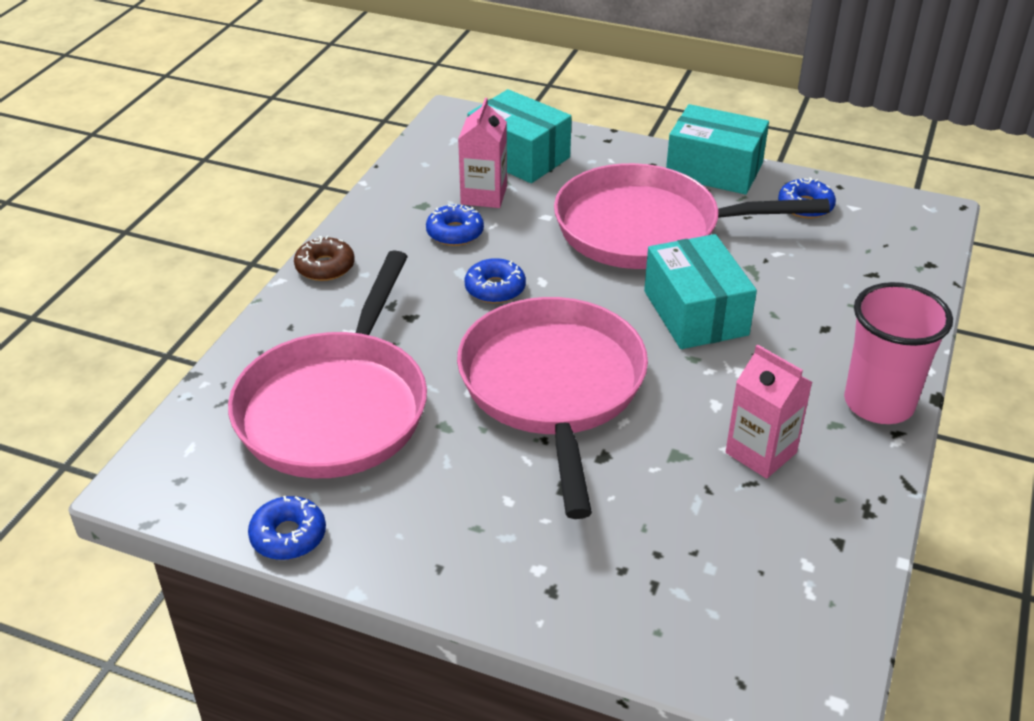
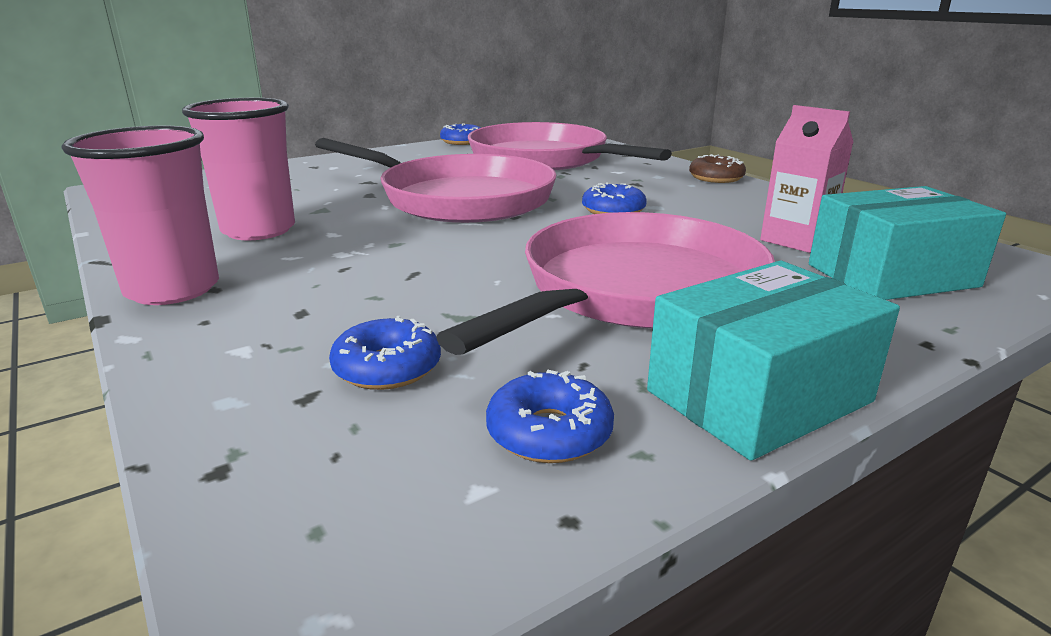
camera: 125 degrees right, 15 degrees down
(455, 233) = (726, 217): blue donut -> blue donut (387, 368)
(695, 313) = (449, 264): turquoise box -> none
(761, 453) = (258, 230): pink carton -> pink cup

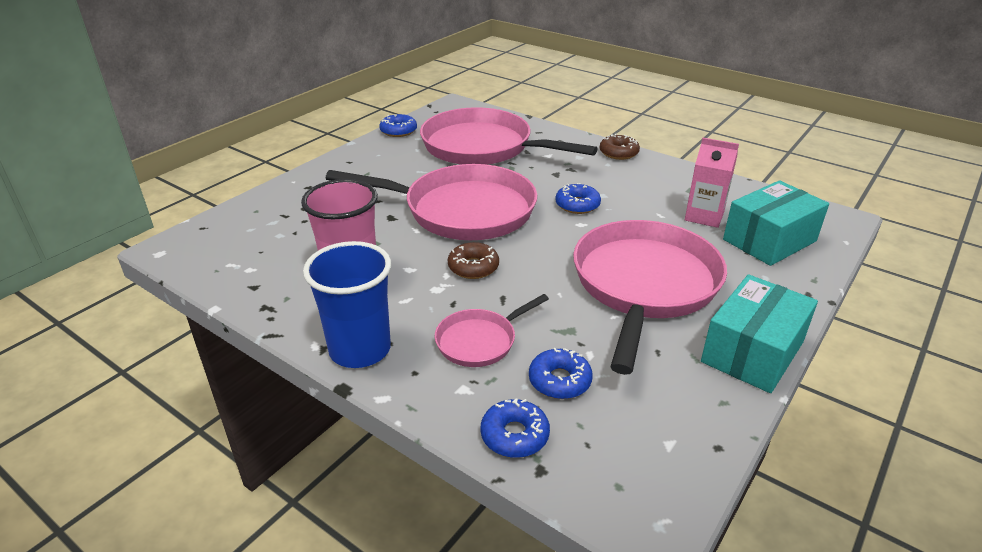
camera: 20 degrees left, 10 degrees up
(173, 289) = (360, 350): pink cup -> blue cup
(330, 307) = (480, 341): none -> pink pan
(412, 242) = (473, 267): none -> brown donut
(549, 432) = (674, 401): blue donut -> blue donut (514, 435)

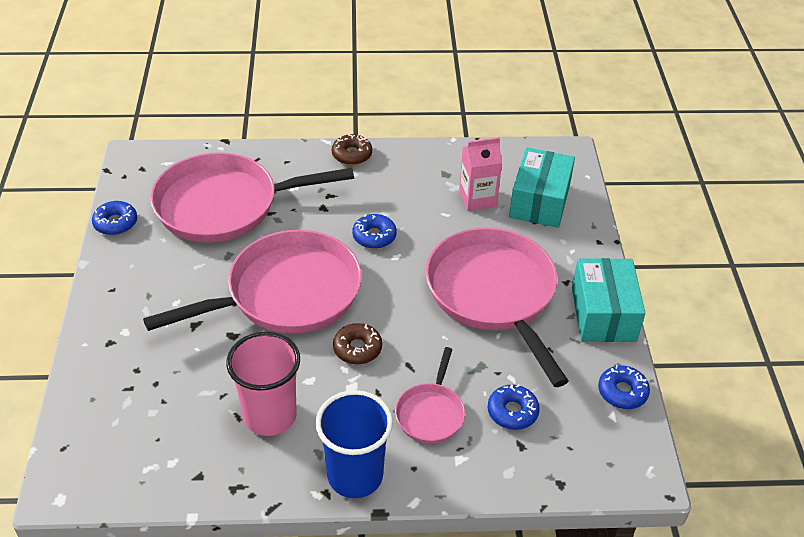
camera: 40 degrees left, 10 degrees up
(514, 435) = (524, 471): blue donut -> blue donut (622, 392)

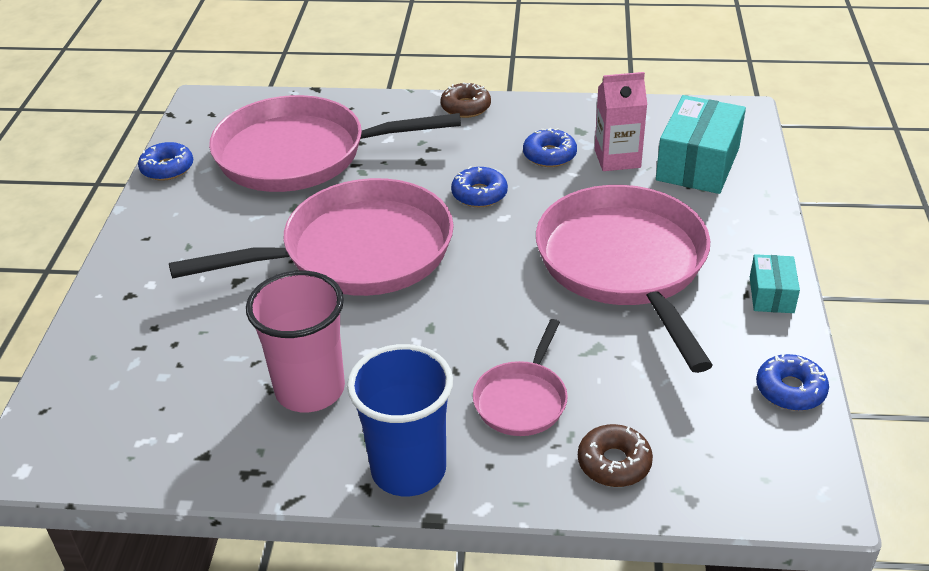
camera: 10 degrees right, 5 degrees down
(357, 348) = (437, 318): brown donut -> brown donut (614, 463)
(512, 412) = (634, 405): blue donut -> blue donut (549, 155)
(603, 314) = (771, 295): turquoise box -> turquoise box, size x0.53

